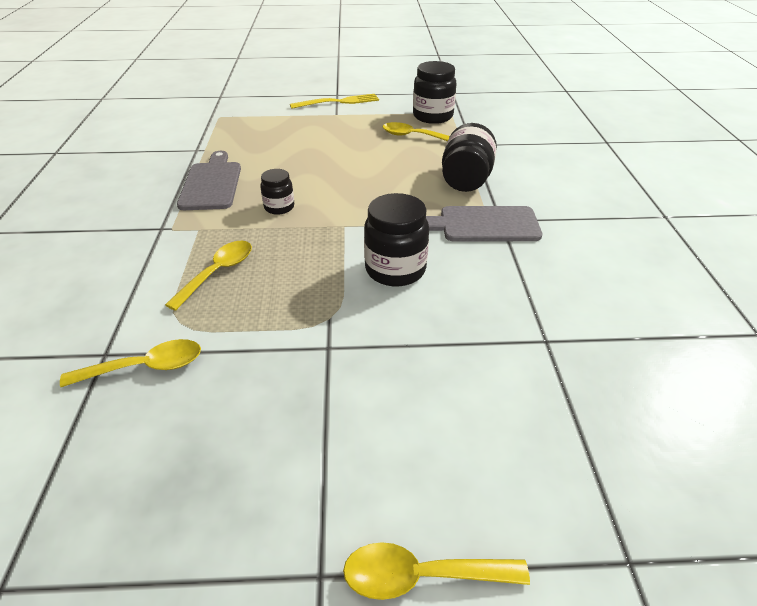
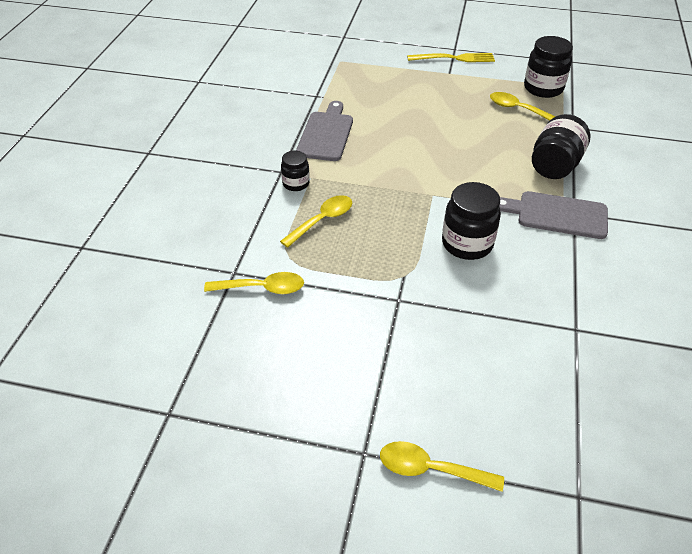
camera: 15 degrees right, 5 degrees up
(279, 207) = (380, 167): black jar -> black jar (296, 184)

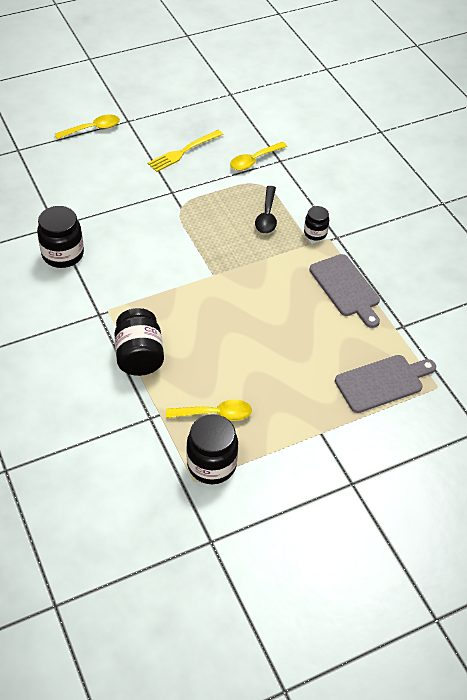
camera: 140 degrees right, 5 degrees up
(322, 220) = (267, 216): yellow spoon -> black spoon
(455, 58) = (336, 464): yellow fork -> yellow fork (183, 152)
(467, 244) = (158, 248): black jar -> black jar (63, 254)
(557, 215) = (110, 305): grey cutting board -> grey cutting board (382, 382)

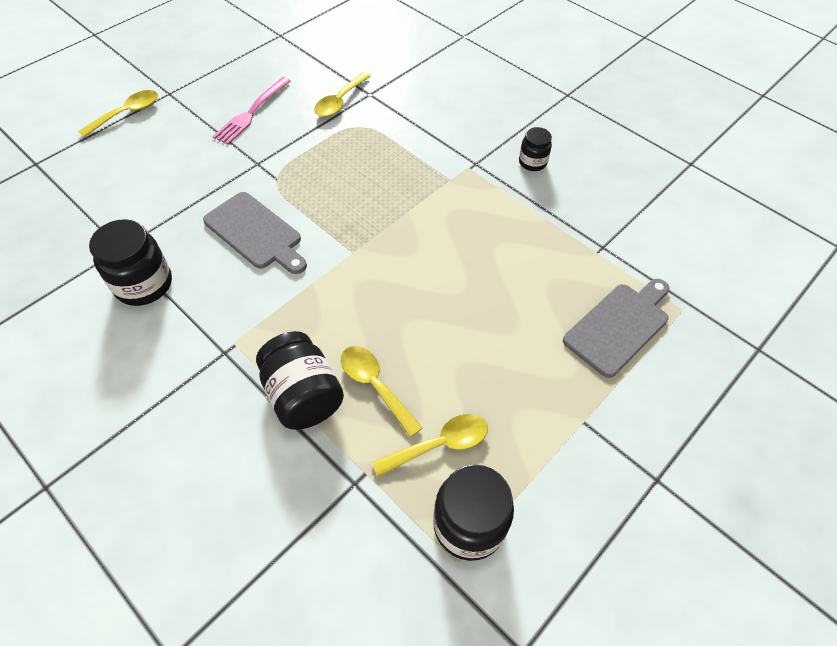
camera: 20 degrees left, 5 degrees up
(183, 152) = (251, 113): yellow fork -> pink fork
(189, 365) = (375, 386): none -> yellow spoon
(267, 216) = (384, 161): black spoon -> none
(315, 233) = (449, 166): black jar -> black jar (532, 162)
(346, 288) = (516, 221): grey cutting board -> grey cutting board (256, 233)

